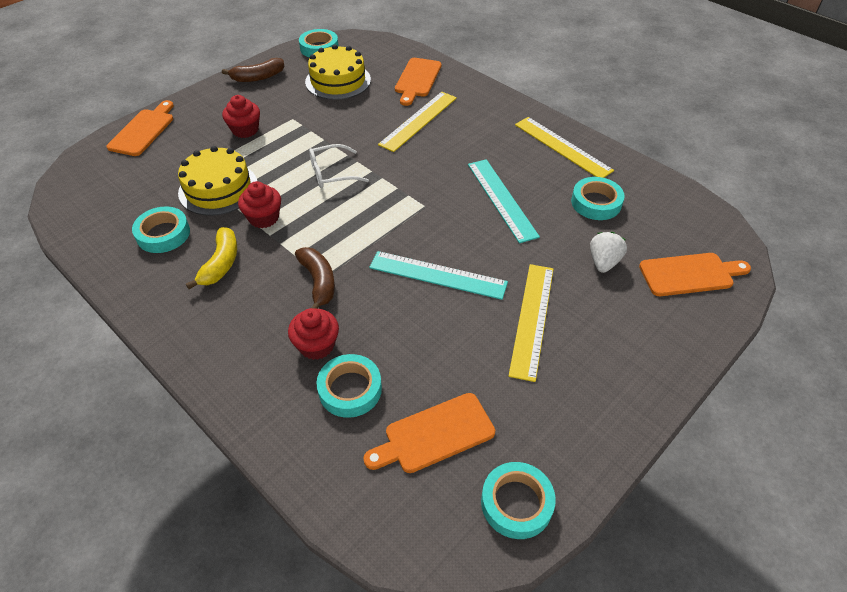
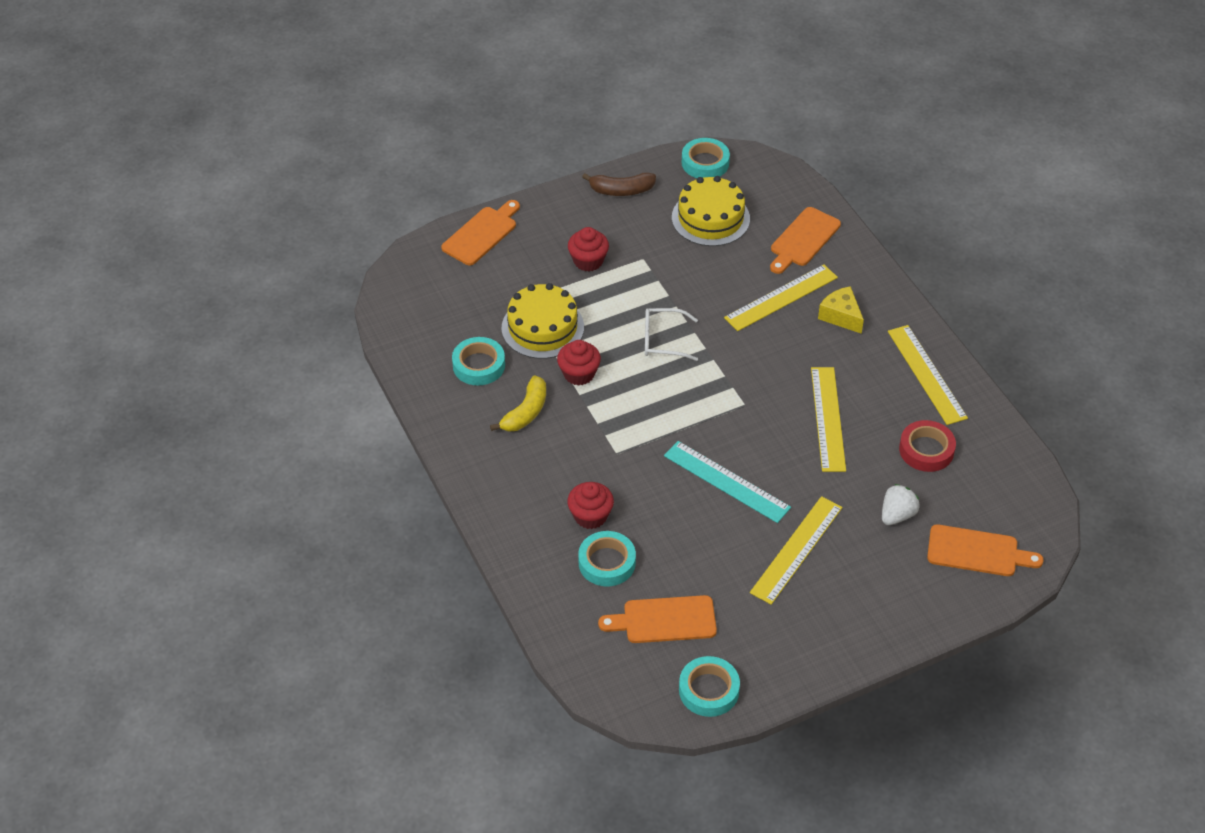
camera: 20 degrees right, 0 degrees up
(318, 282) = (611, 456): brown banana -> none
(472, 123) = (841, 316): none -> yellow cheese
(501, 199) = (827, 418): turquoise ruler -> yellow ruler
(596, 203) = (926, 450): turquoise tape -> red tape

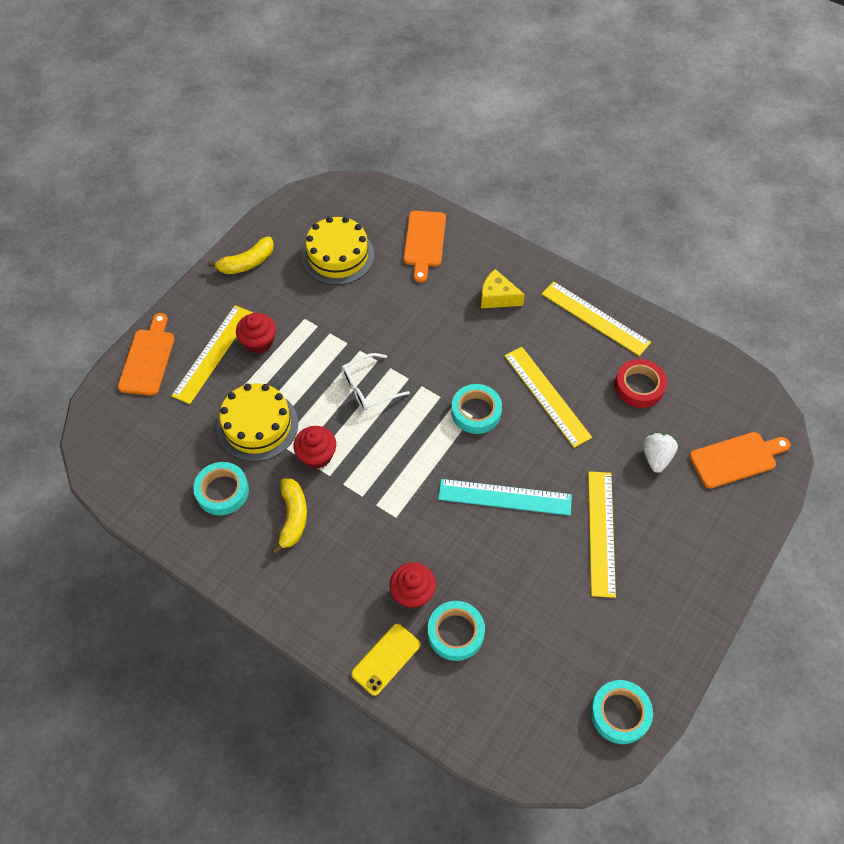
camera: 30 degrees left, 10 degrees up
(533, 553) = (386, 659): none -> yellow phone
(621, 190) = (247, 263): brown banana -> yellow banana
(664, 620) = (540, 663): orange cutting board -> none
(705, 163) = (302, 207): turquoise tape -> turquoise tape (476, 412)
(781, 297) = (440, 302): yellow ruler -> yellow ruler (213, 353)

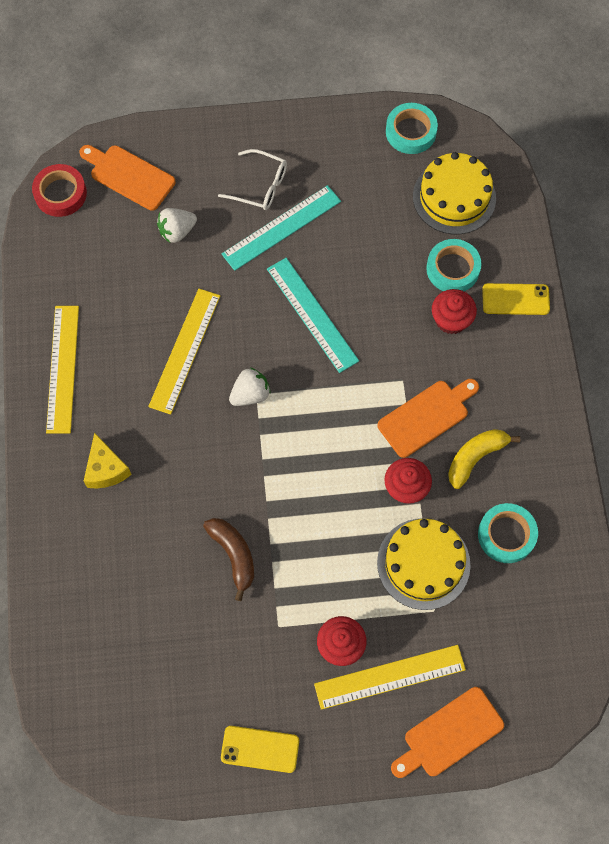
camera: 130 degrees left, 10 degrees up
(247, 263) = (260, 749): yellow banana -> yellow phone
(338, 256) = (176, 663): yellow cake -> yellow cake (454, 197)
(368, 388) = (303, 502): white glasses -> white glasses (260, 186)
(372, 326) = (234, 555): none -> brown banana
(424, 242) = (89, 591): orange cutting board -> orange cutting board (426, 416)
(476, 412) = (250, 394): turquoise tape -> white strawberry
(601, 532) = (281, 227): yellow ruler -> turquoise ruler
(639, 386) = (113, 286): red tape -> red tape (60, 193)

